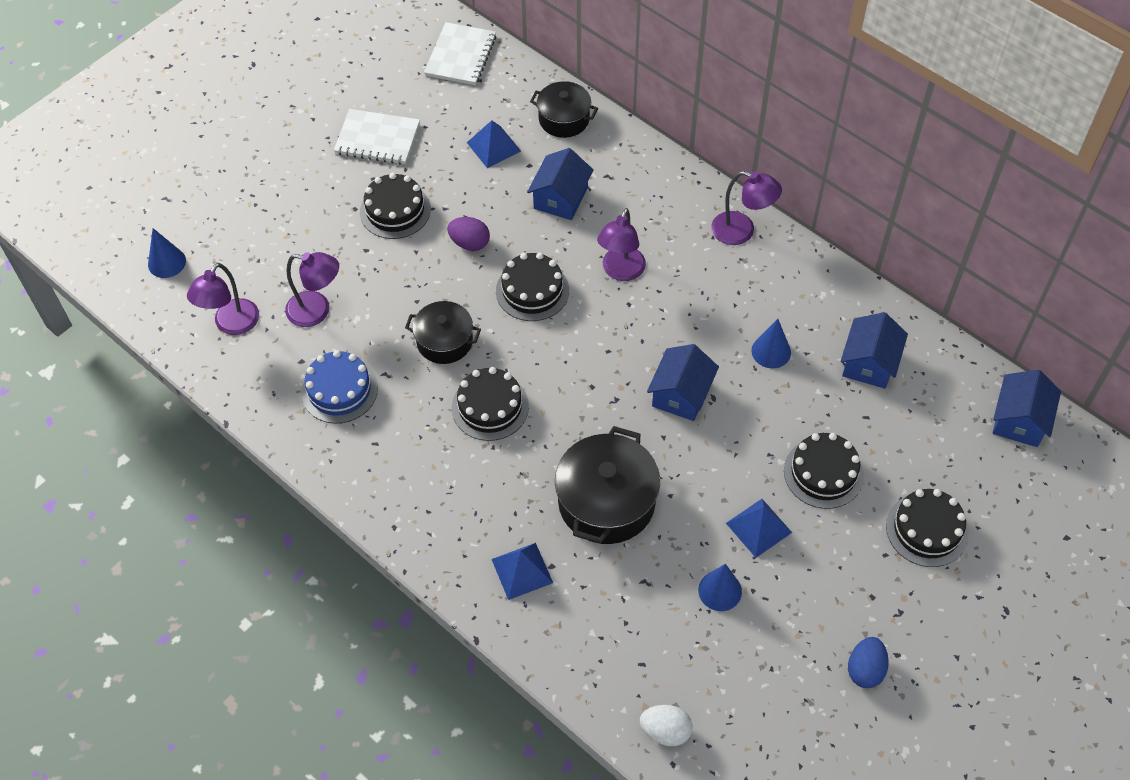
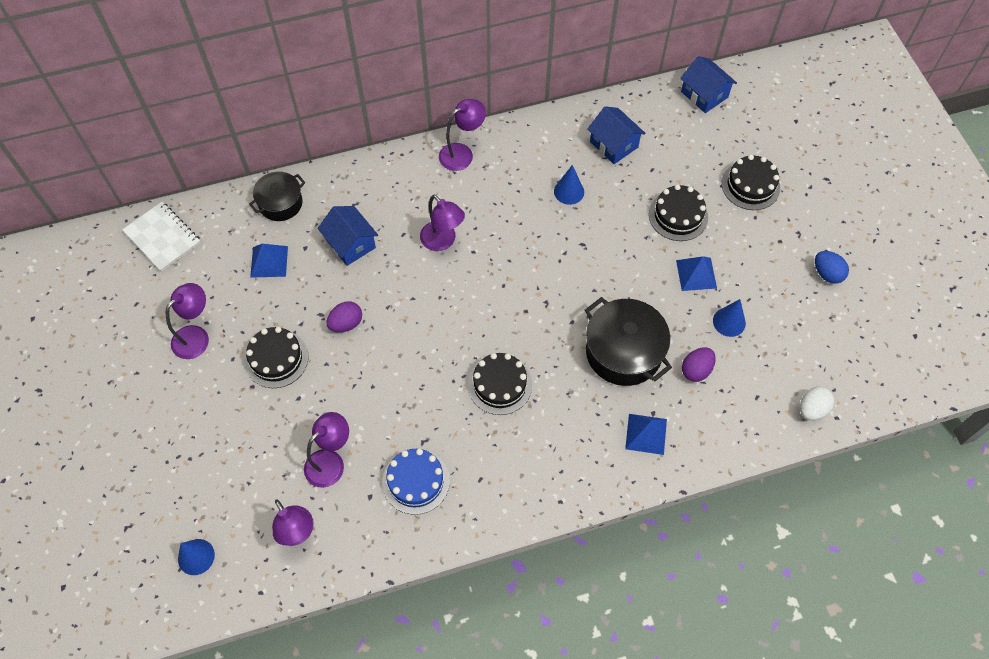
camera: 60 degrees left, 5 degrees up
(377, 139) = (196, 336): white notebook -> purple lamp
(444, 341) = (422, 385): black pot -> none
(532, 290) = (419, 305): black cake -> none
(633, 584) = (696, 370): none -> purple egg
(681, 394) = (568, 261): blue house -> none

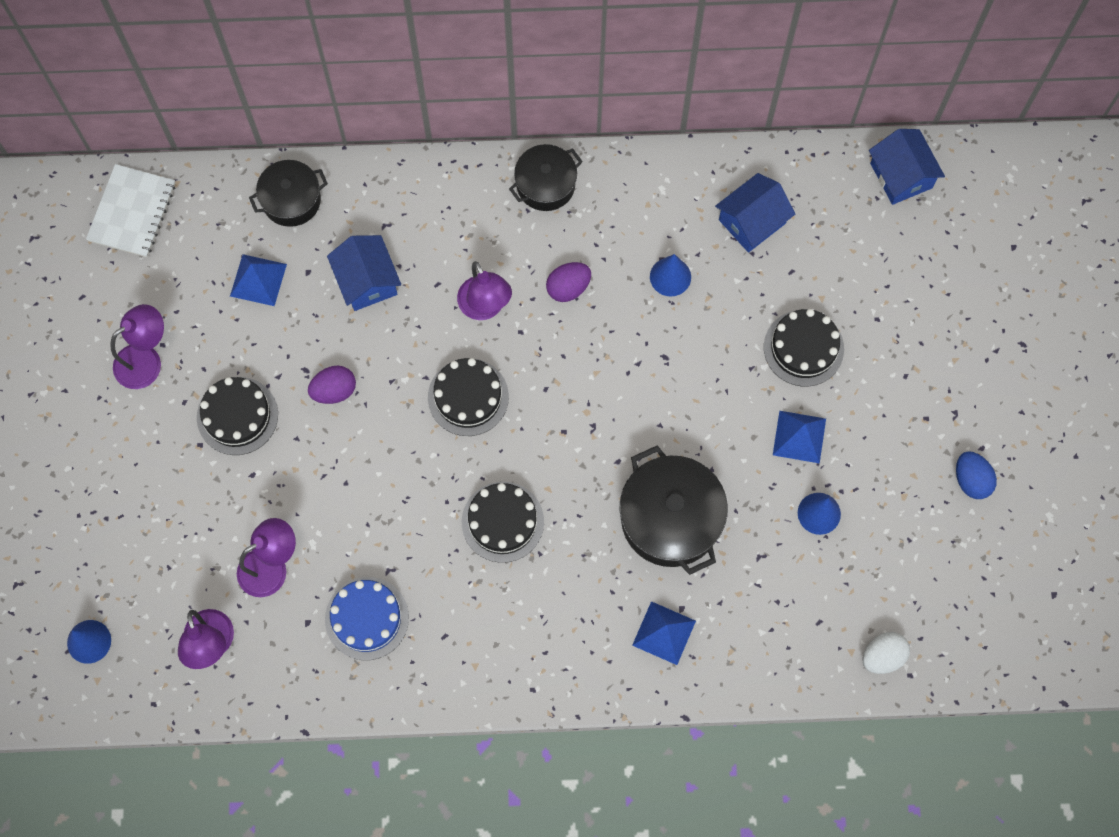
camera: 15 degrees right, 10 degrees up
(162, 237) = (132, 212): white notebook -> white notebook turned 45 degrees clockwise
(462, 153) = (545, 185): purple lamp -> black pot
(614, 144) = (752, 221): blue house -> blue house turned 75 degrees clockwise
(696, 370) = (754, 567): purple egg -> purple egg (568, 288)
(750, 185) = (916, 328): black cake -> black cake (468, 397)

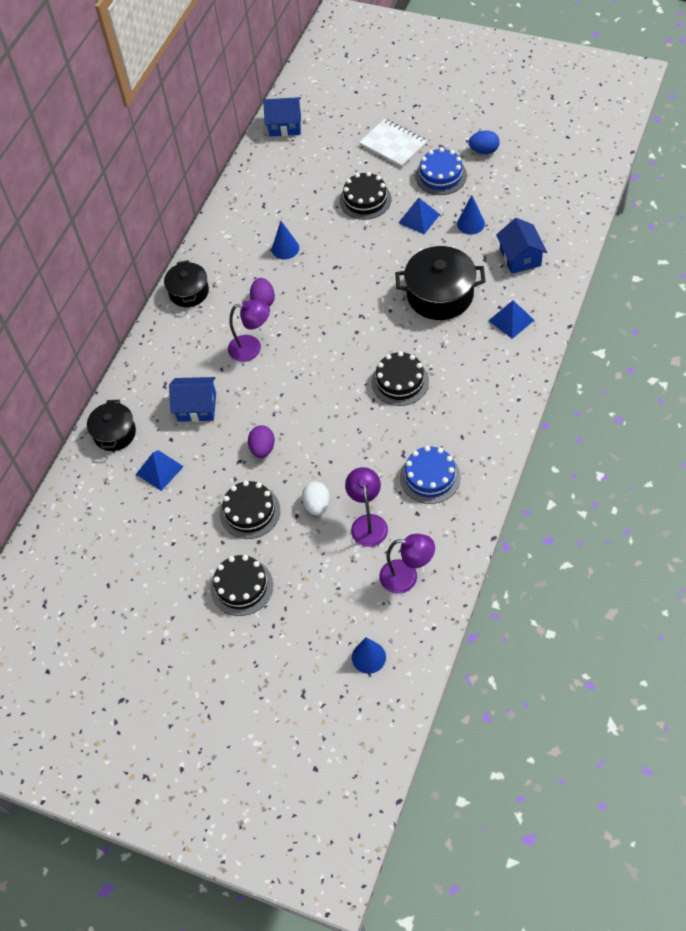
camera: 60 degrees left, 15 degrees down
(132, 212) = (64, 533): white notebook -> white notebook (393, 144)
(146, 360) = (179, 557): purple lamp -> none
(468, 397) = (307, 375): black cake -> black cake (241, 586)
(752, 221) = (273, 199): blue house -> blue house (520, 257)
(882, 656) = (571, 221): white egg -> white egg (317, 505)
(894, 436) = (441, 176): none -> blue cake

